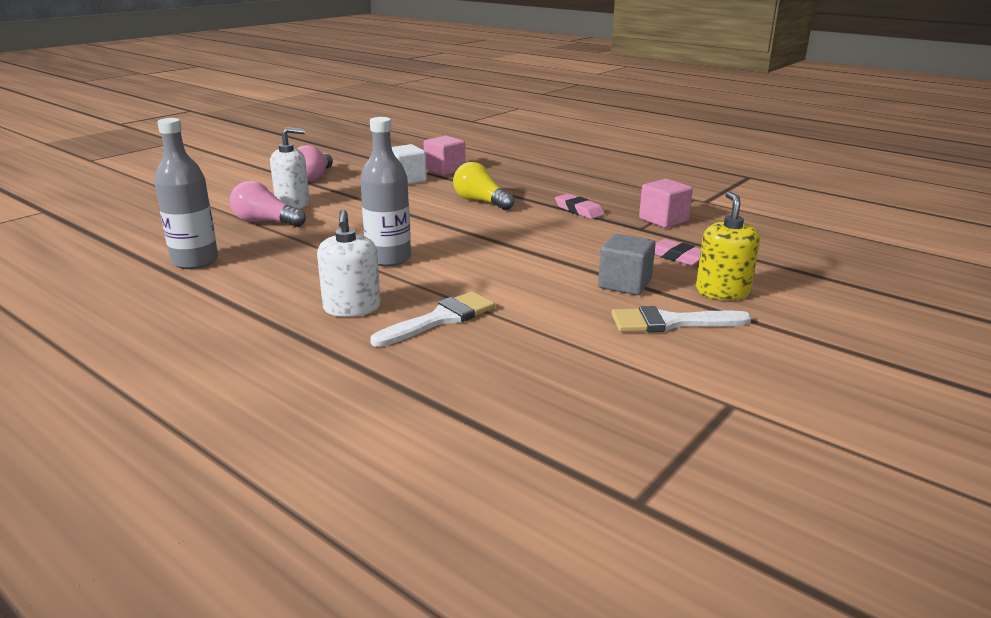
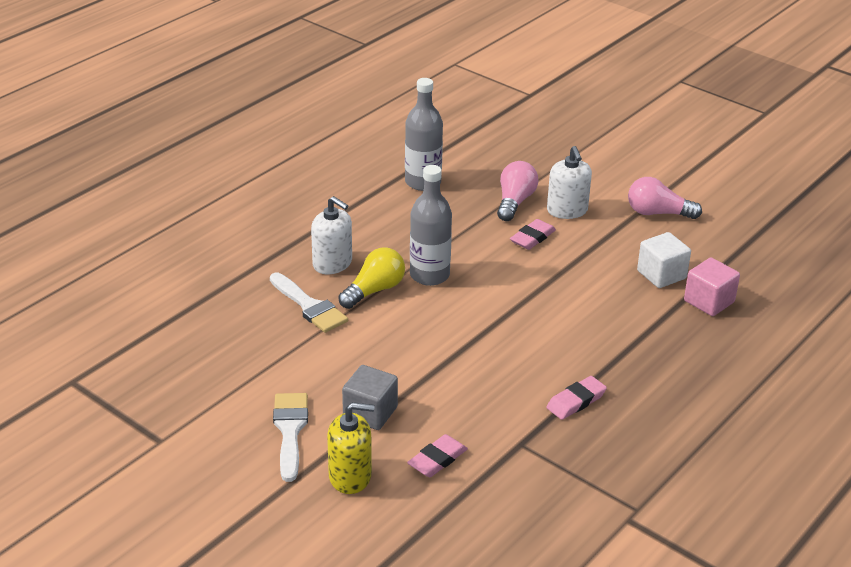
camera: 90 degrees right, 10 degrees up
(334, 217) = (532, 238): none -> pink eraser
(352, 308) = (332, 263): white soap dispenser -> white soap dispenser turned 135 degrees counterclockwise
(480, 202) = (594, 328): yellow light bulb -> yellow light bulb (374, 290)
(663, 220) = (550, 467): pink cube -> none

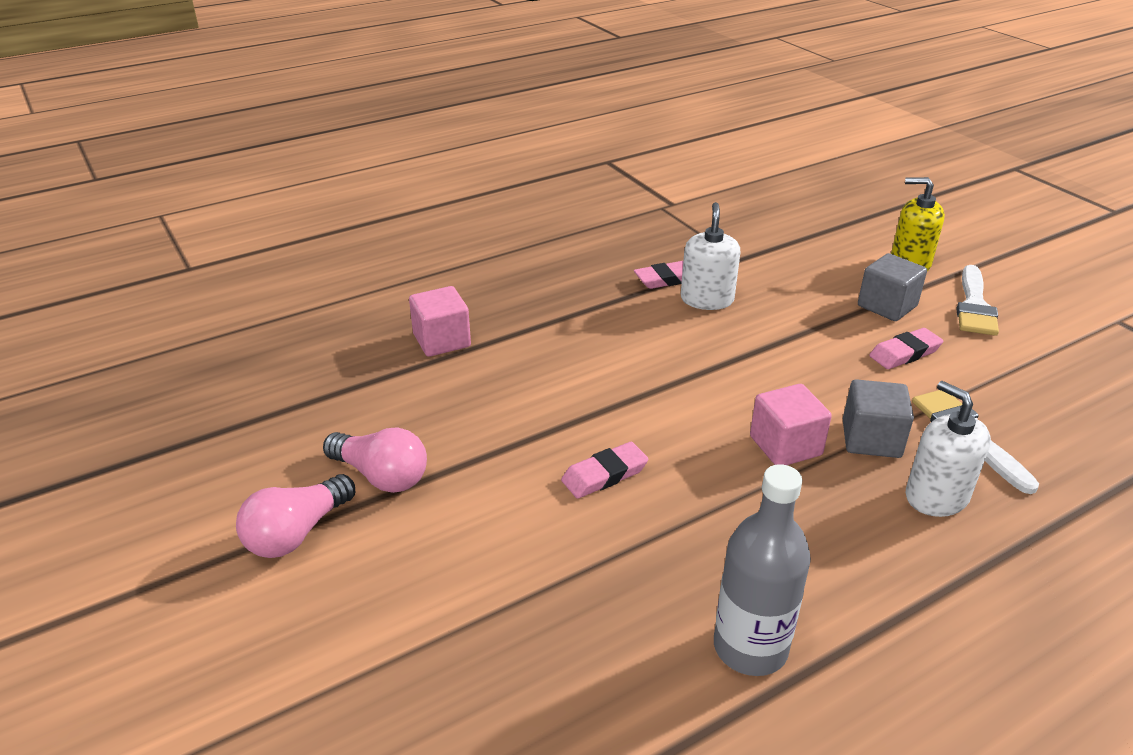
camera: 160 degrees left, 0 degrees up
(374, 290) = (871, 439): yellow light bulb -> grey cube
(429, 275) = (785, 446): grey bottle -> pink cube
(437, 459) = (823, 261): pink eraser -> pink eraser (904, 353)
(515, 202) = (595, 553): pink light bulb -> pink light bulb (297, 533)
(567, 210) = (518, 514): white soap dispenser -> white soap dispenser (707, 299)
(661, 275) = (466, 382): white cube -> none

